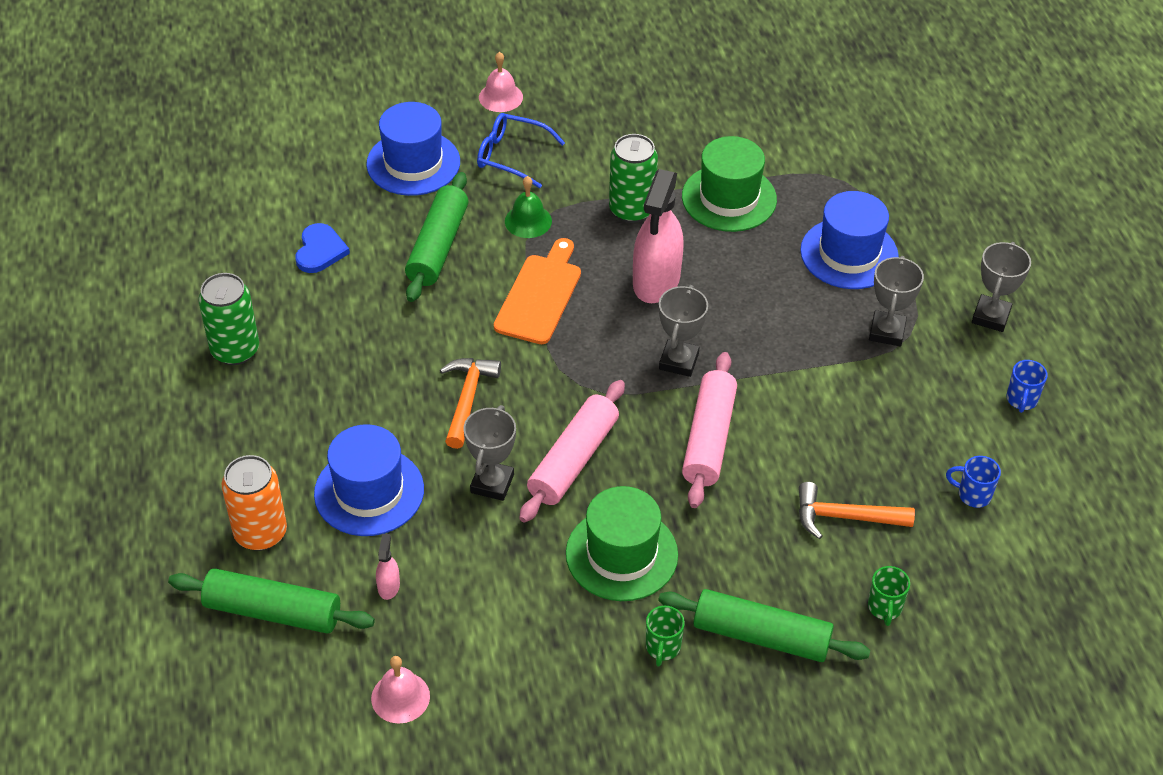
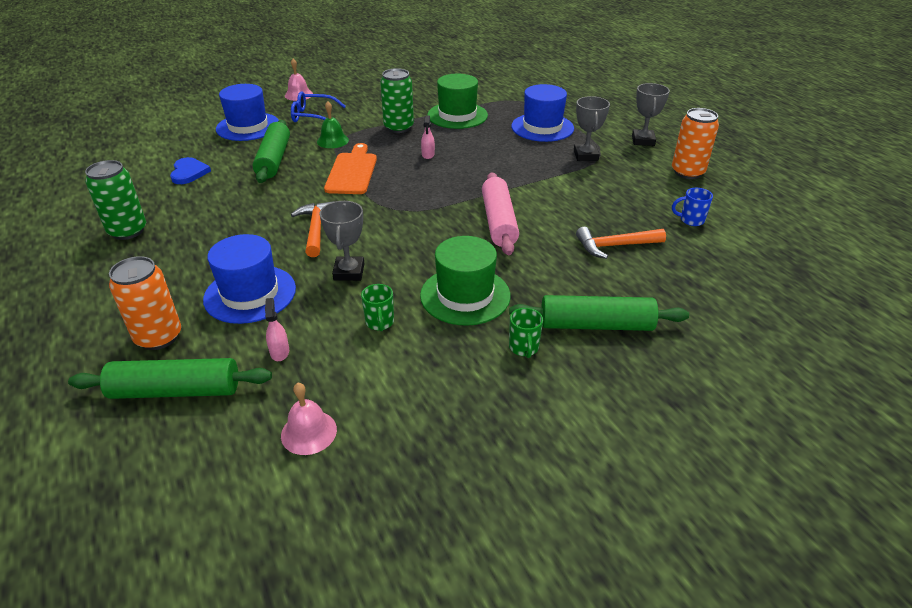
camera: 15 degrees left, 10 degrees down
(573, 460) = (406, 249): pink rolling pin -> none
(656, 281) = (428, 154): pink spray bottle -> pink spray bottle, size x0.42
(678, 361) = (459, 188): grey trophy -> none
(884, 608) = (674, 291): green mug -> green mug (380, 323)
(1021, 400) = (687, 172): blue mug -> orange can

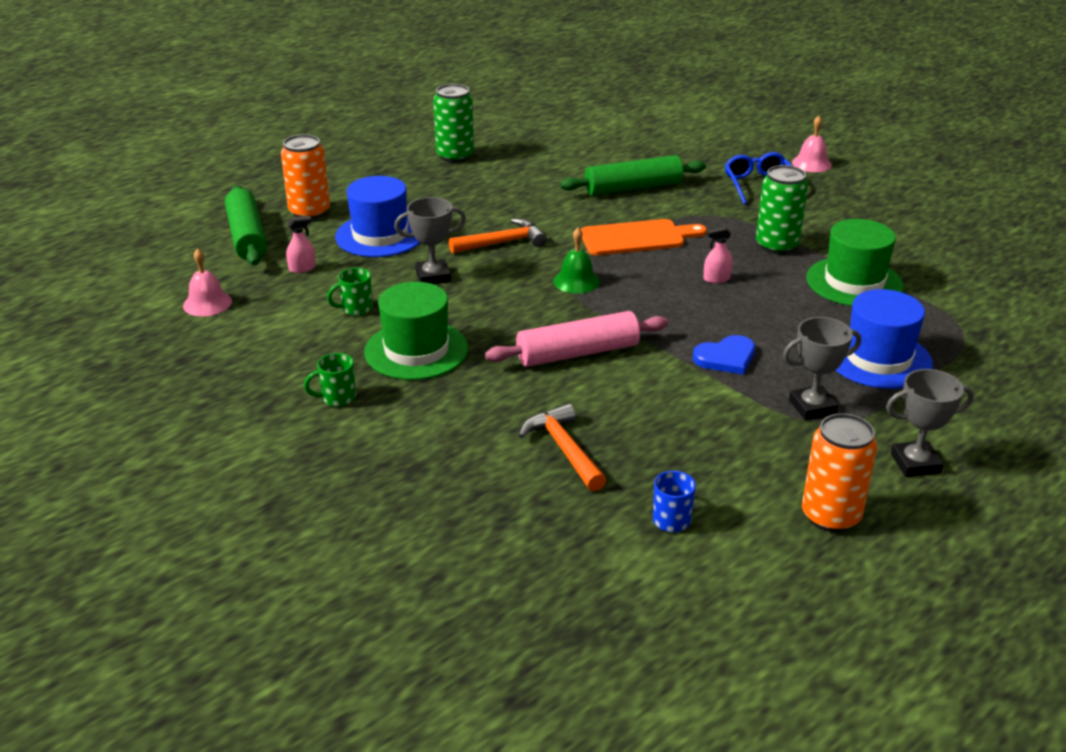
camera: 75 degrees right, 5 degrees down
(189, 172) = (575, 153): blue heart -> blue heart (726, 357)
(248, 127) = (699, 156): blue hat -> none
(333, 141) = (704, 211): green bell -> green bell (576, 281)
(596, 325) = (390, 444): green rolling pin -> none

